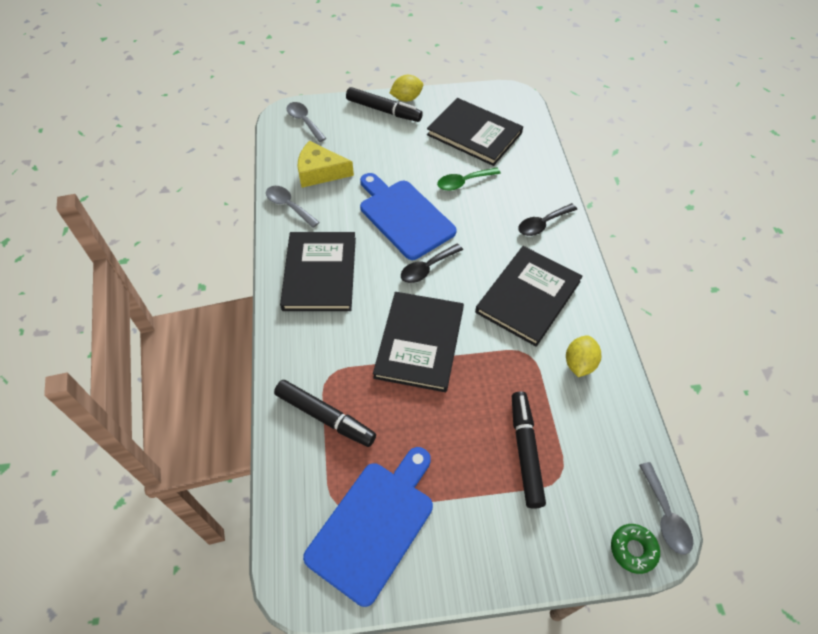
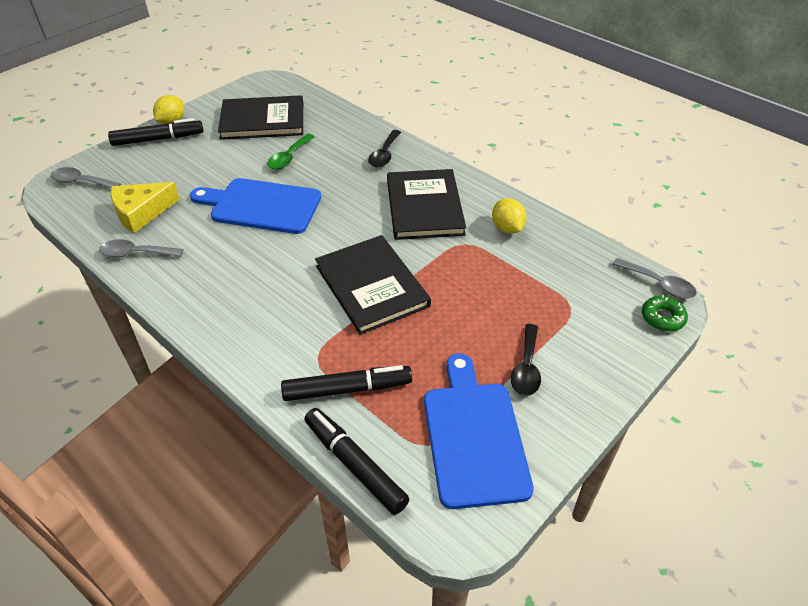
camera: 40 degrees left, 10 degrees down
(320, 273) = (225, 287): black book -> none
(427, 268) = (321, 231): black spoon -> black spoon (526, 368)
(525, 451) = (530, 307): black marker -> black marker (355, 464)

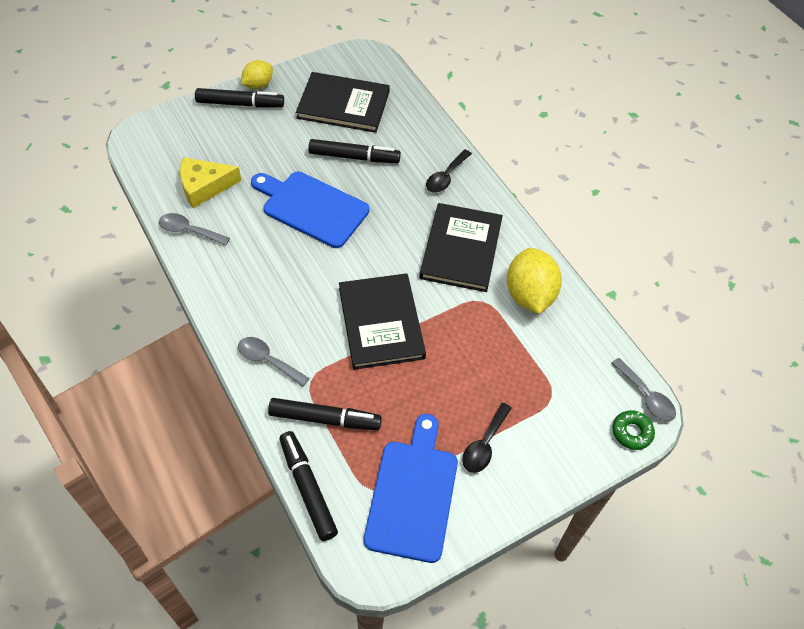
camera: 15 degrees right, 10 degrees up
(81, 182) = (160, 137): grey spoon -> grey spoon (268, 360)
(289, 157) = (354, 157): green spoon -> black marker
(507, 228) = (529, 295): yellow lemon -> yellow lemon, size x1.67

